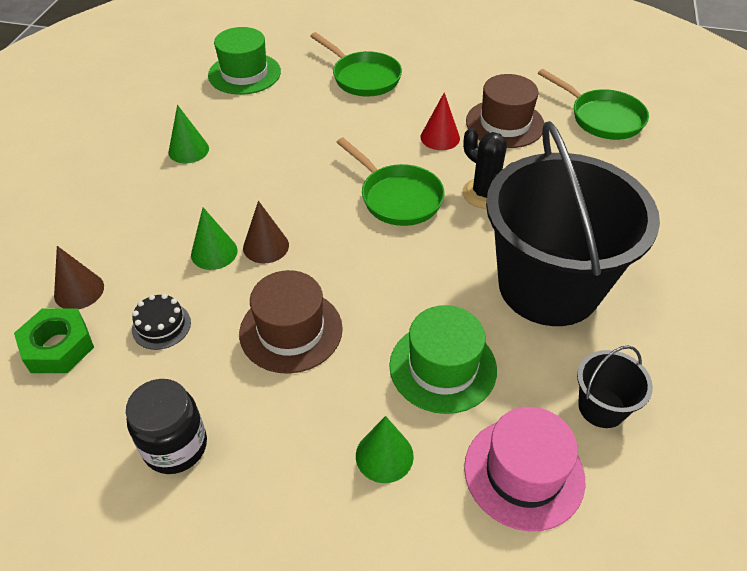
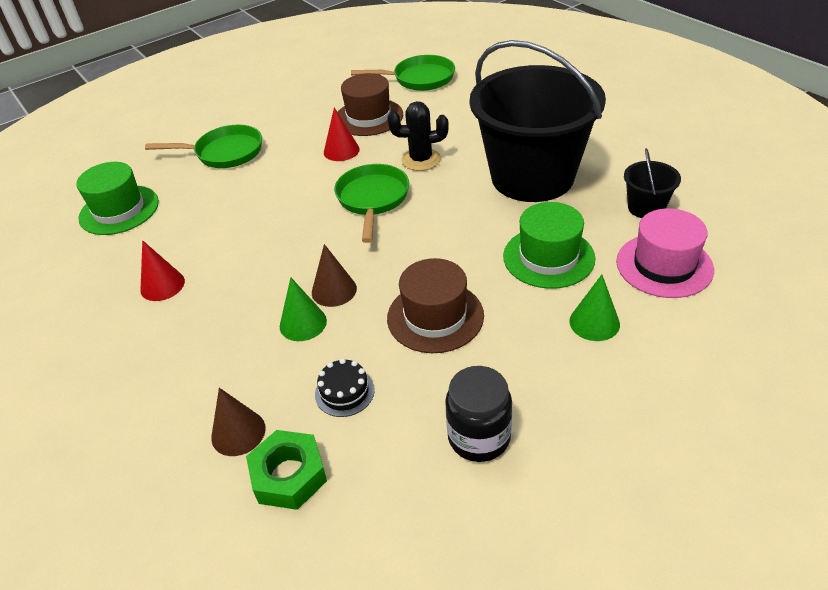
camera: 45 degrees left, 5 degrees down
(188, 150) = (162, 285): green cone -> red cone
(397, 197) = (372, 199): green pan -> green pan turned 90 degrees counterclockwise

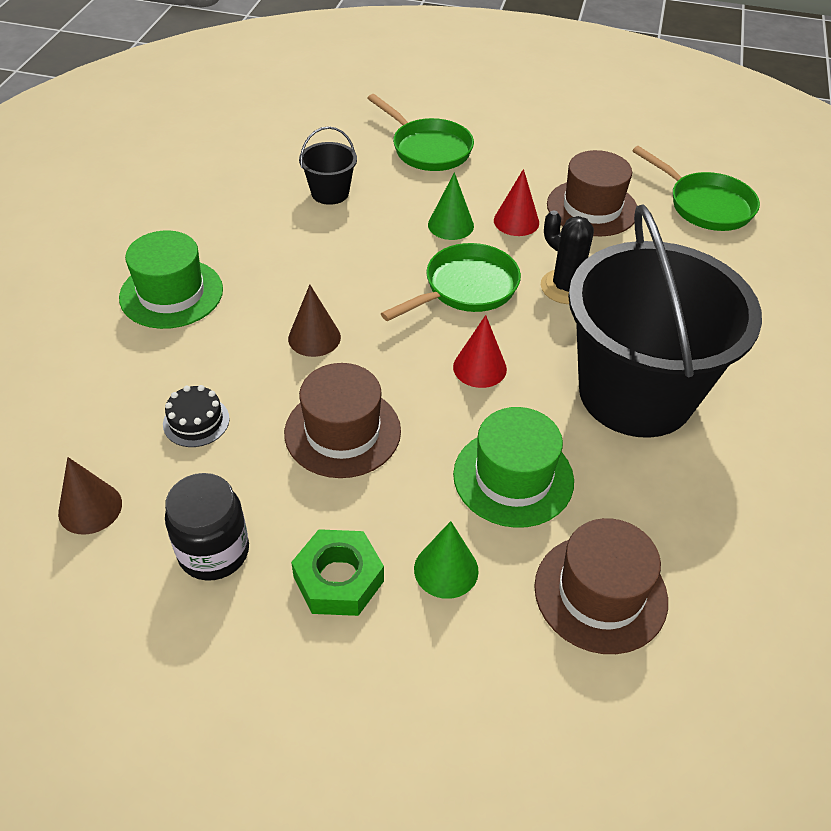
camera: 45 degrees right, 5 degrees up
(119, 210) = (289, 139): green hat -> green hat (171, 293)
(162, 285) = (225, 226): red cone -> red cone (479, 368)
(238, 432) = (102, 379): brown cone -> brown cone (90, 508)
(289, 475) = (80, 440): green nut -> green nut (338, 579)
(303, 323) = (255, 342): green cone -> green cone (450, 225)
(646, 208) = (690, 527): black bucket -> black bucket (330, 193)
(664, 265) = (600, 593): pink hat -> brown hat

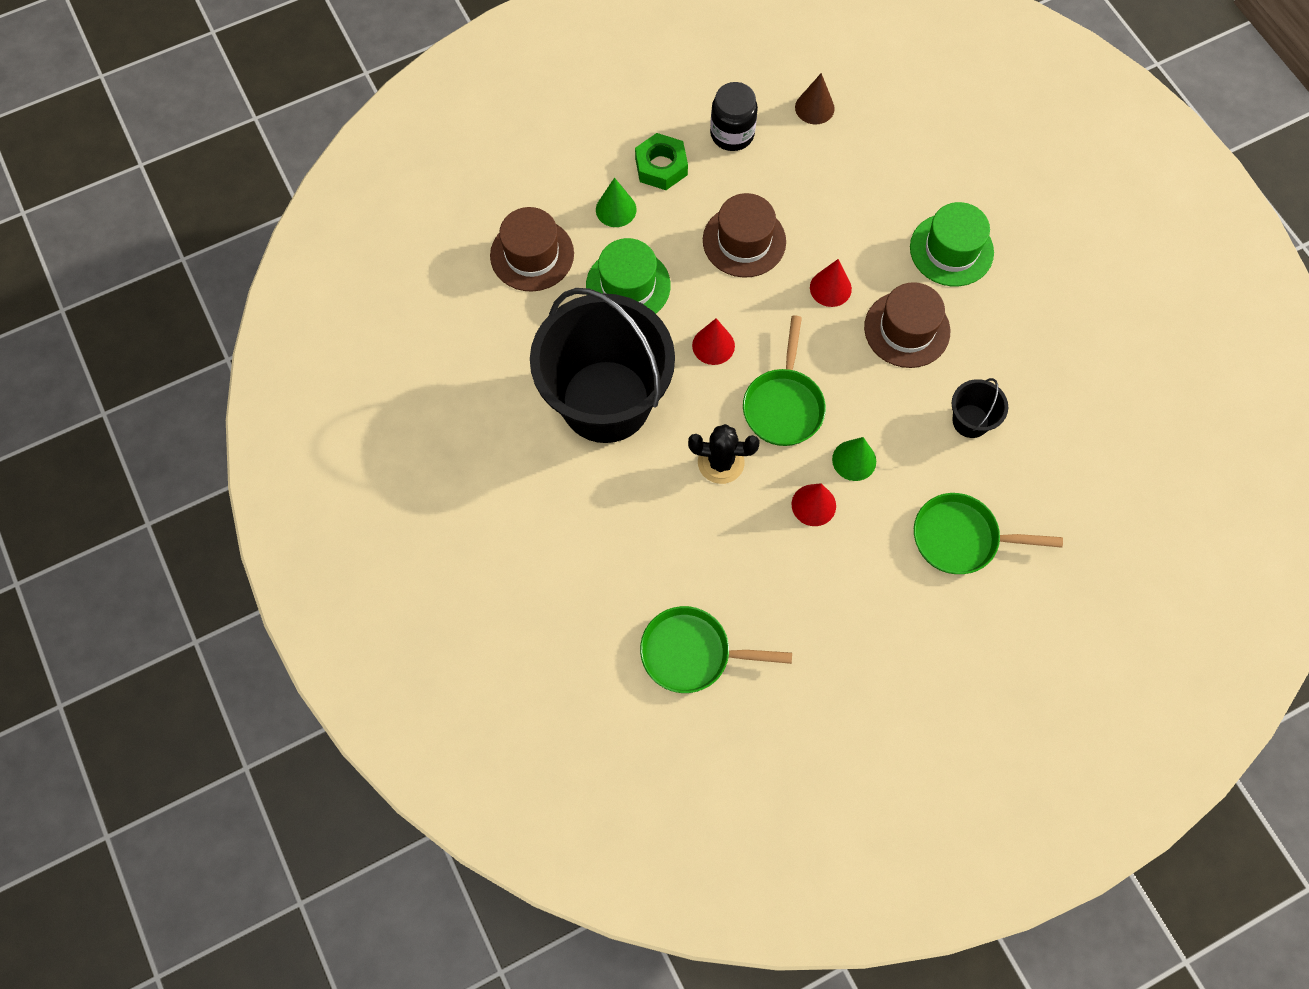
camera: 140 degrees right, 20 degrees up
(196, 421) = (825, 186): black cake -> none
(314, 337) = (830, 288): brown cone -> red cone
(592, 208) = (774, 571): brown hat -> brown hat (907, 329)

